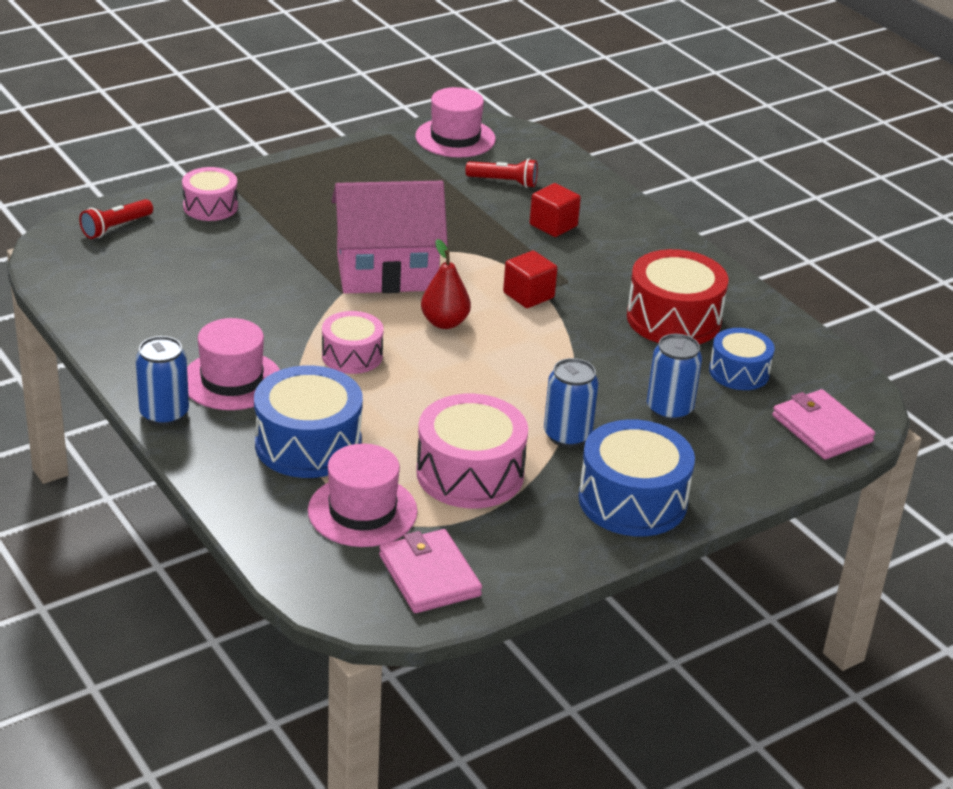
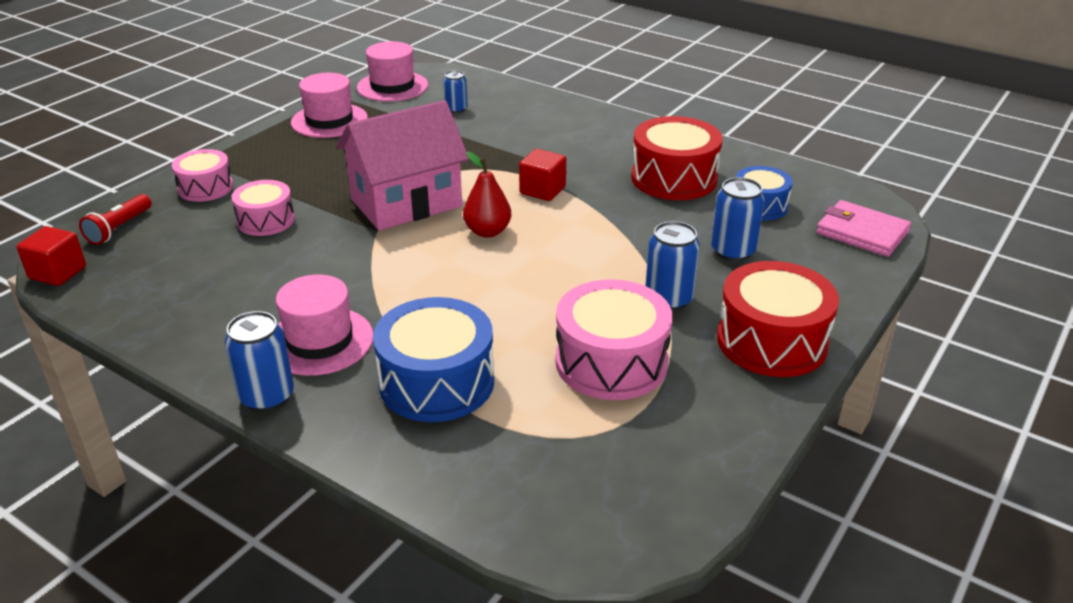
camera: 20 degrees left, 0 degrees up
(352, 356) = (423, 284): pink drum -> pink drum (266, 220)
(362, 511) = (537, 435): pink hat -> pink hat (329, 121)
(429, 575) = (651, 482): pink wallet -> none
(504, 182) = (456, 109): red flashlight -> blue can
(553, 225) = (521, 132): red cube -> red cube (58, 272)
(632, 500) = (771, 341): blue drum -> red drum

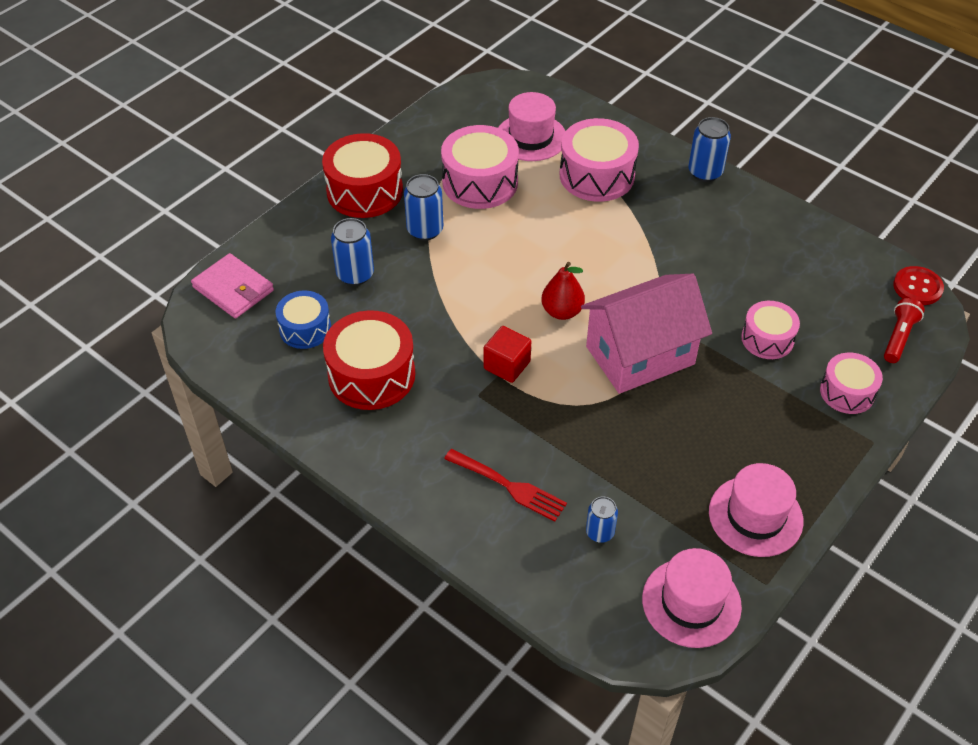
camera: 175 degrees left, 15 degrees up
(58, 272) = (917, 287): red cube -> red button
(319, 341) = (682, 210): pink hat -> pink hat (531, 137)
(437, 382) = (597, 175): blue drum -> pink drum
(530, 126) = (509, 486): none -> red fork

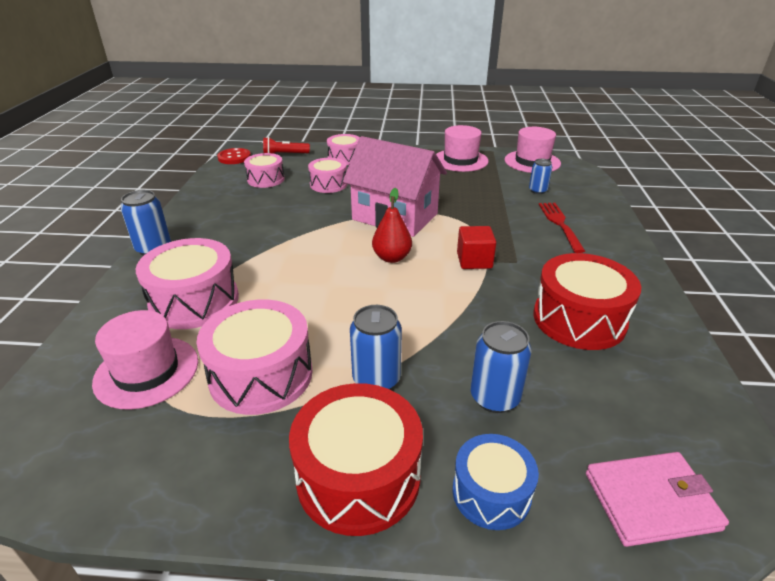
camera: 125 degrees left, 15 degrees down
(233, 289) = (651, 501): pink wallet -> pink wallet turned 75 degrees clockwise
(305, 329) = (602, 392): blue drum -> blue drum (491, 493)
(821, 291) = (266, 179): none -> pink drum

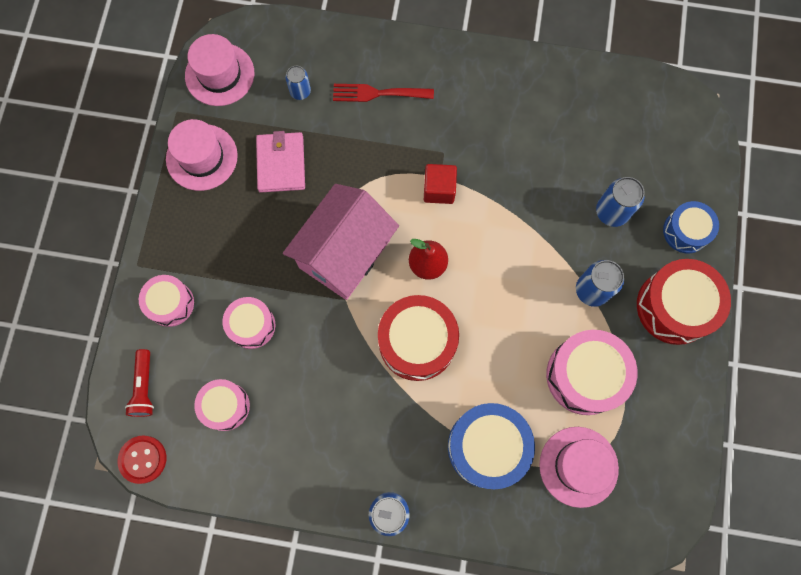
camera: 85 degrees left, 40 degrees up
(194, 301) = (487, 447): pink drum -> blue drum
(579, 319) = (530, 128): red drum -> red drum (417, 342)
(651, 501) = (690, 147): pink wallet -> pink wallet (281, 163)

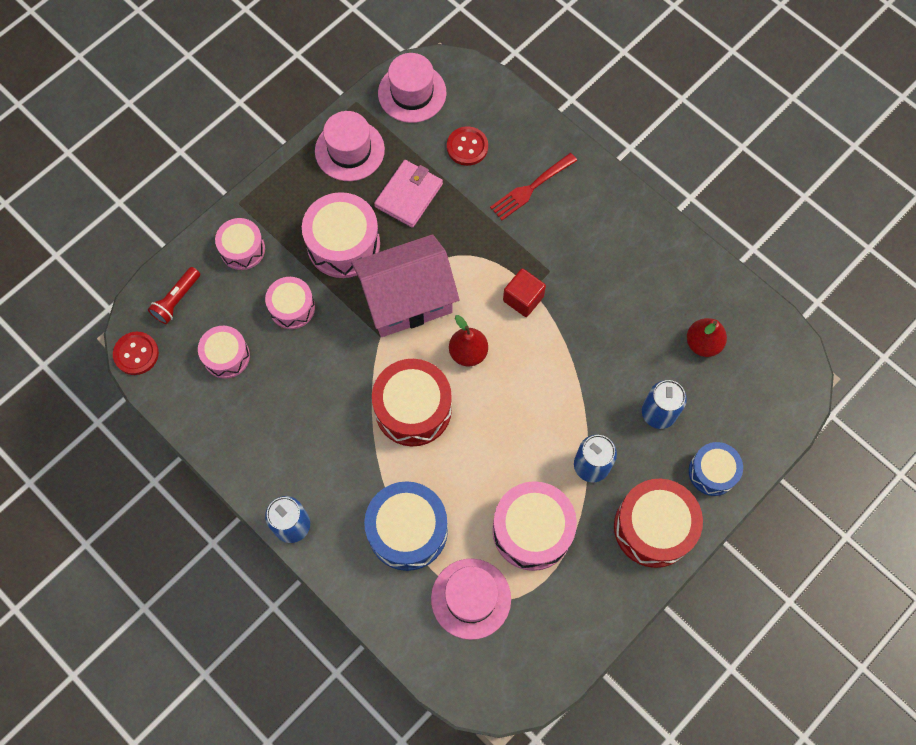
camera: 35 degrees right, 5 degrees down
(256, 241) = (343, 244): none -> pink drum
(300, 92) = (467, 147): blue can -> red button
(378, 93) = (531, 188): red fork -> red fork turned 75 degrees counterclockwise
(604, 133) = (703, 343): none -> red pear

